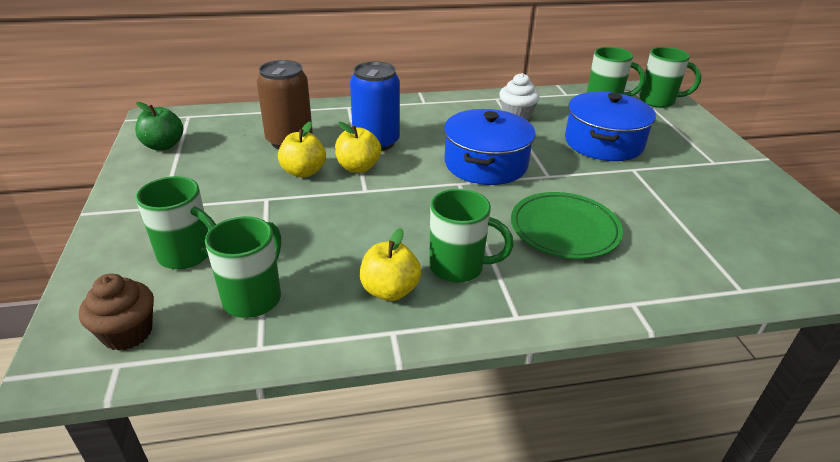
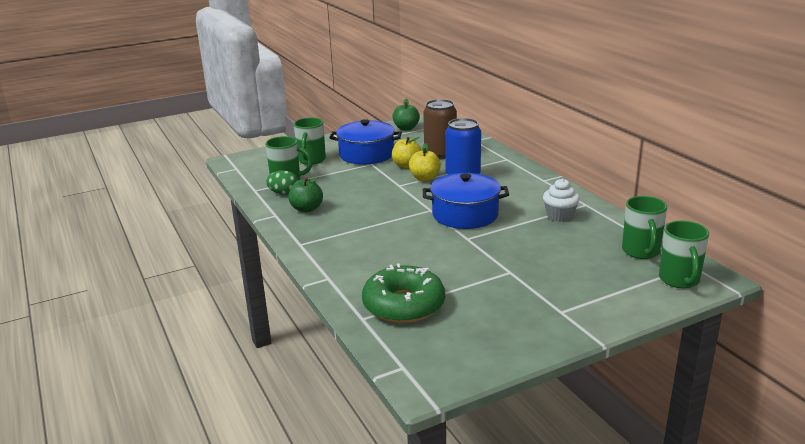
camera: 75 degrees right, 10 degrees down
(127, 333) = (254, 165): brown cupcake -> none
(306, 309) = (283, 193): none -> green egg
(390, 290) = (306, 209): yellow apple -> green apple
(458, 267) = (336, 223): green mug -> none
(564, 229) = (397, 250): green plate -> none
(603, 142) = (547, 256): blue pot -> blue pot (366, 154)
(707, 251) = (403, 305): none -> green donut

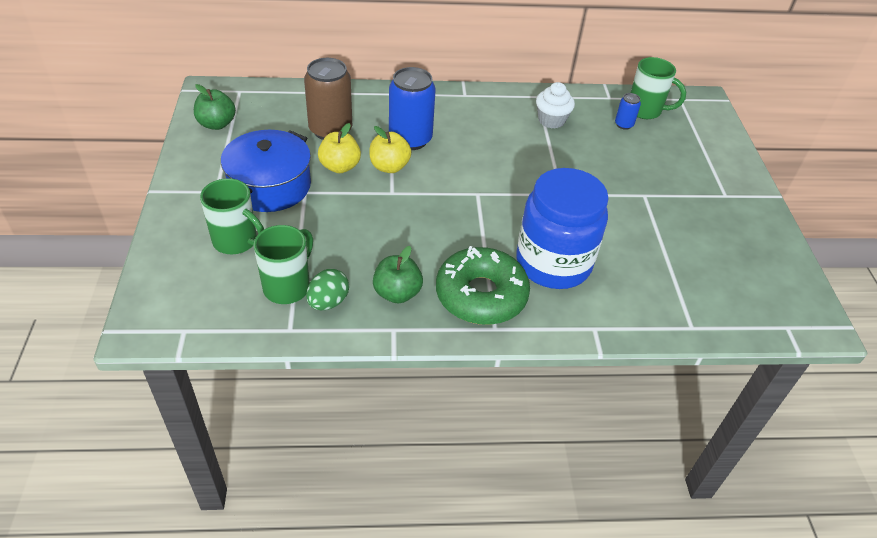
camera: 70 degrees left, 20 degrees up
(382, 250) = (553, 263): none -> blue jar
(403, 305) = (677, 288): green donut -> green donut (481, 295)
(465, 214) = (507, 174): blue pot -> none
(602, 246) = (624, 124): none -> blue can
(679, 280) = (700, 115): green mug -> none

